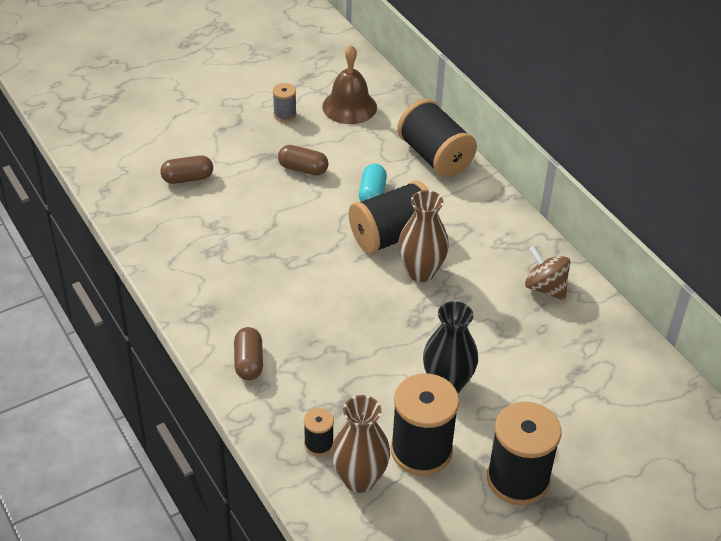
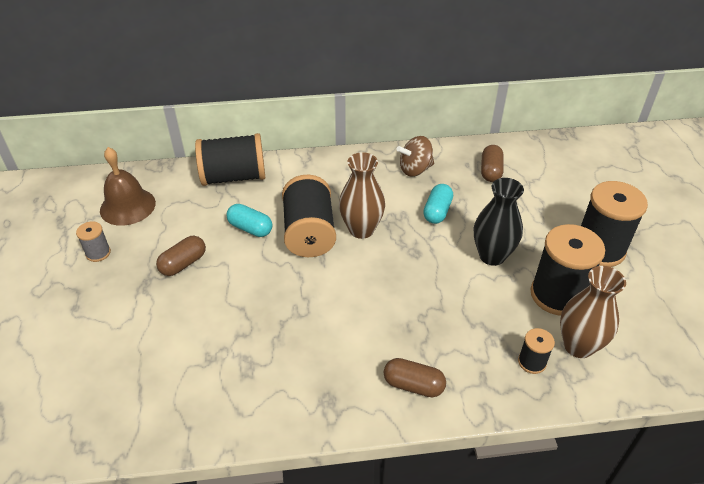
camera: 65 degrees left, 0 degrees up
(187, 178) = (125, 359): brown capsule -> brown capsule (490, 171)
(487, 324) = (437, 211): none -> turquoise capsule

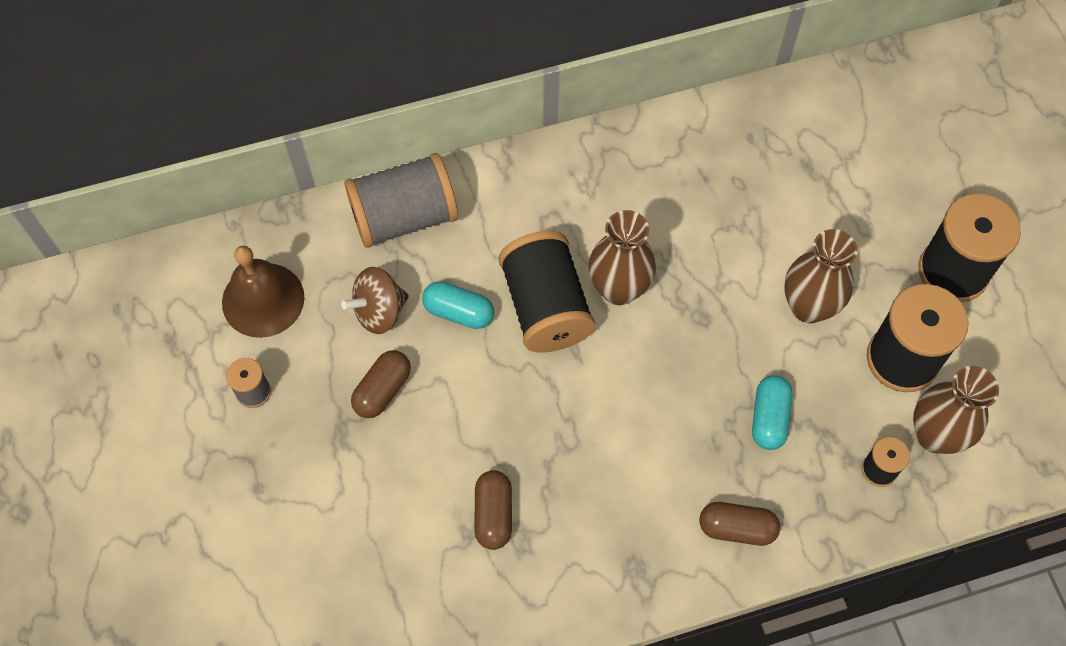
camera: 10 degrees left, 20 degrees up
(233, 177) = (404, 217): black spool -> grey spool
(415, 169) = (674, 160): brown spinning top -> brown spinning top (379, 311)
(437, 211) = (720, 238): turquoise capsule -> turquoise capsule (769, 418)
(490, 171) = (787, 146): brown capsule -> brown capsule (493, 514)
(492, 256) = (808, 307): black vase -> brown vase

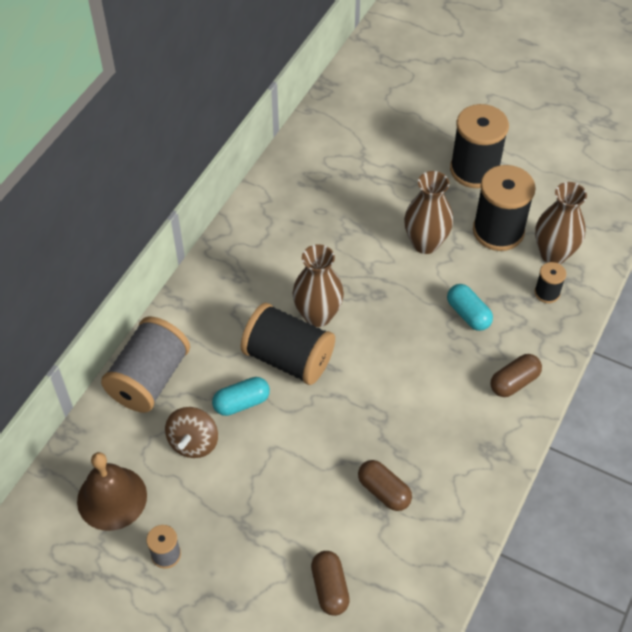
camera: 45 degrees left, 10 degrees down
(382, 390) = (245, 483): brown capsule -> brown capsule (330, 588)

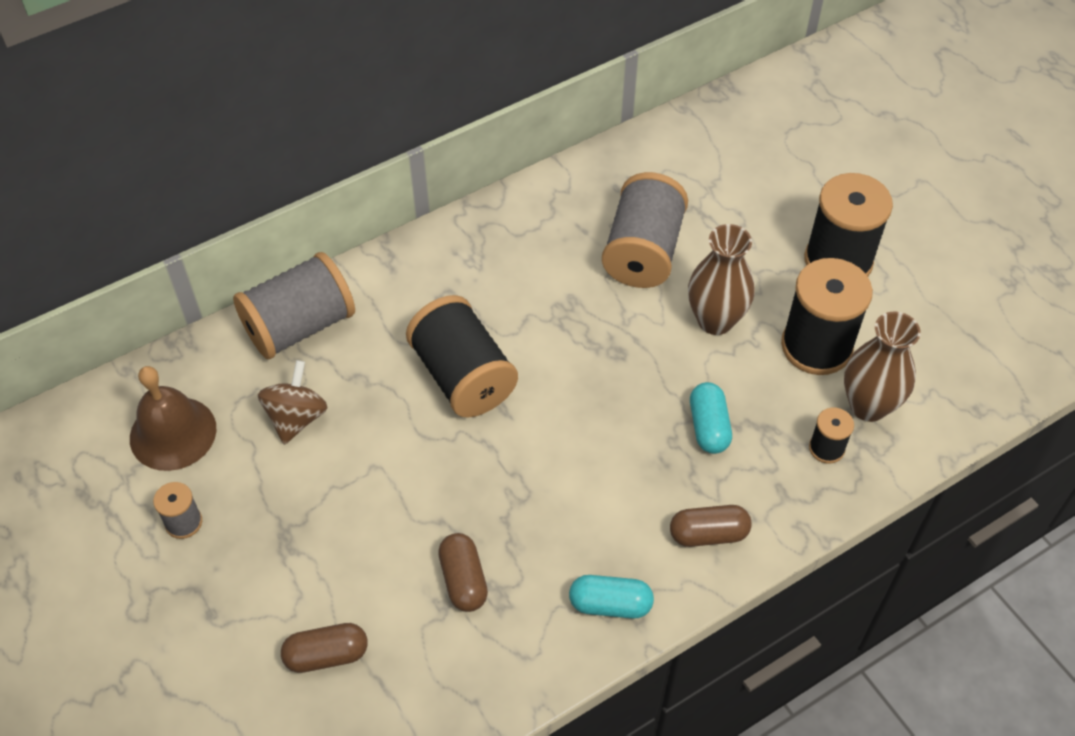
camera: 30 degrees right, 0 degrees up
(193, 442) = (296, 417): brown spinning top -> brown spinning top turned 150 degrees clockwise
(241, 403) = (377, 400): turquoise capsule -> turquoise capsule (610, 604)
(318, 315) = (530, 344): brown vase -> none
(330, 588) = (326, 655): brown capsule -> brown capsule turned 60 degrees clockwise
(349, 219) = (643, 252): none -> grey spool

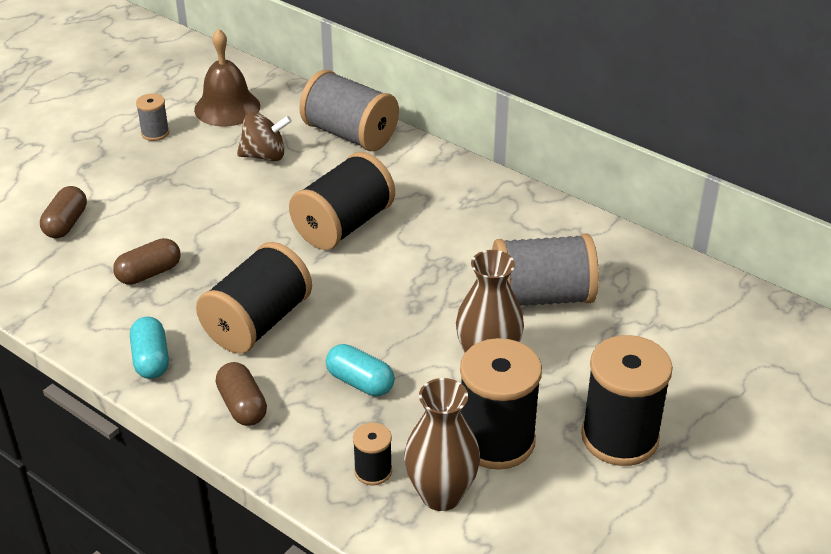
camera: 70 degrees right, 15 degrees down
(326, 655) = (66, 224): brown capsule -> brown capsule turned 45 degrees clockwise
(589, 492) = (257, 322): none -> black spool
(708, 427) = (360, 382): turquoise capsule -> turquoise capsule turned 60 degrees clockwise

